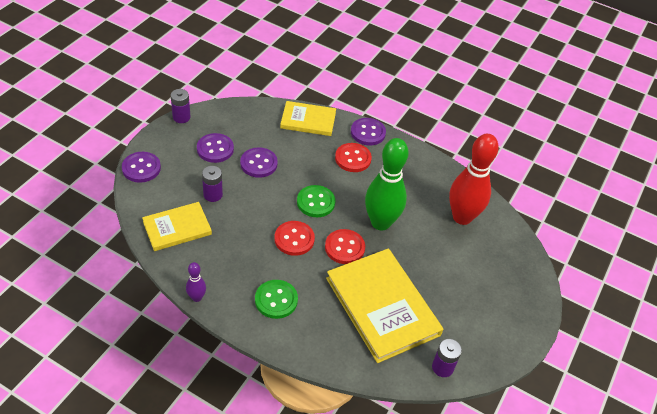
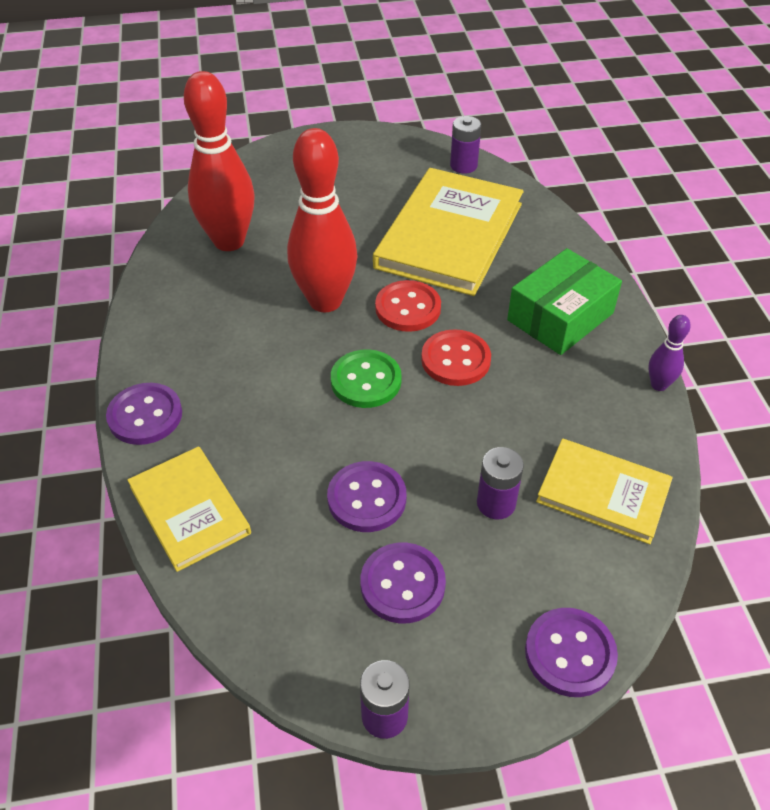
camera: 125 degrees left, 0 degrees up
(276, 300) = (560, 317): green button -> green box
(353, 158) = (228, 397): red button -> none
(380, 223) = (325, 301): green bowling pin -> red bowling pin

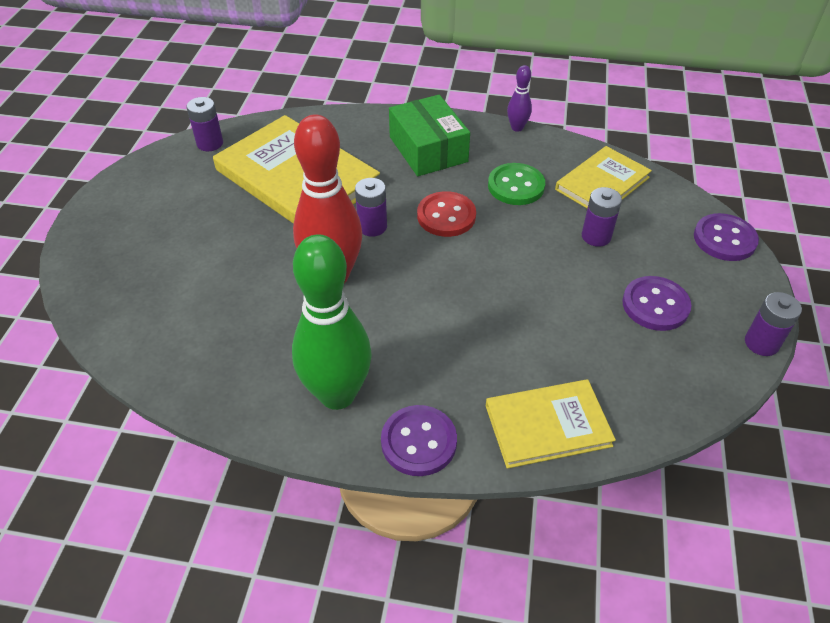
camera: 70 degrees left, 0 degrees up
(183, 347) = (337, 394): none -> green bowling pin
(229, 241) = (199, 327): red bowling pin -> none
(366, 381) = (445, 274): green button -> green button (516, 186)
(367, 498) = (570, 305): purple button -> none
(408, 308) = (372, 226): red button -> purple battery

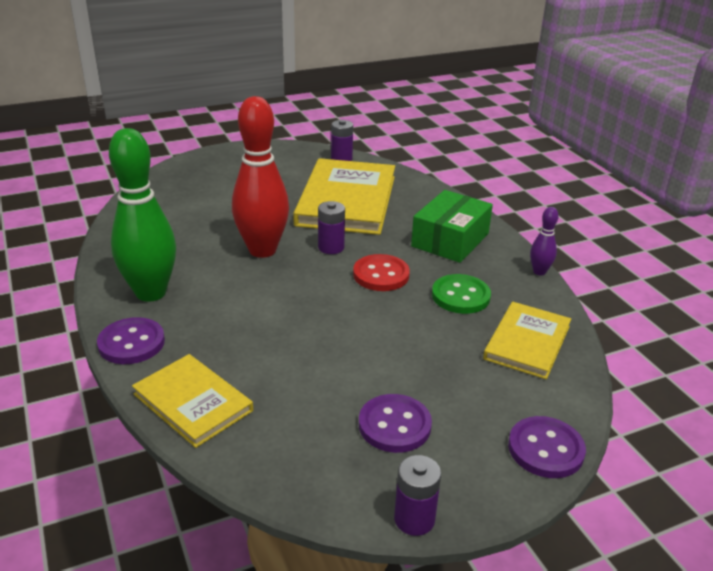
camera: 55 degrees right, 15 degrees down
(596, 236) = (448, 361): purple battery -> none
(602, 183) = (527, 342): yellow book -> yellow book turned 75 degrees counterclockwise

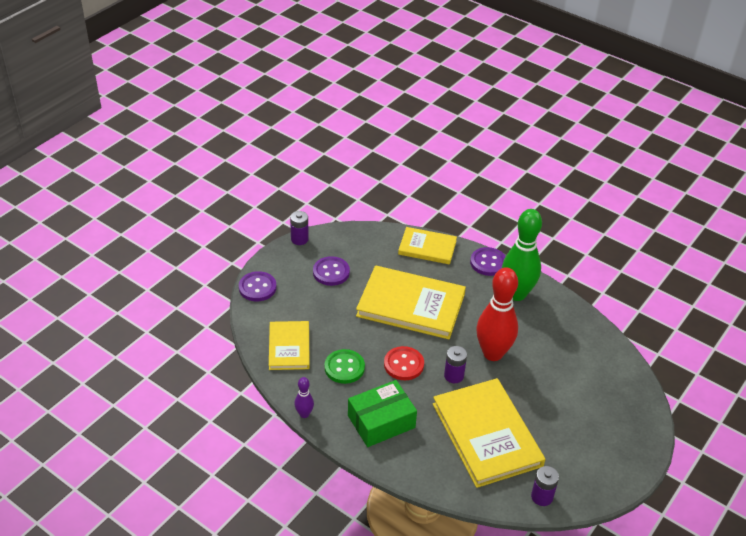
camera: 150 degrees right, 10 degrees up
(308, 331) = (411, 305): none -> yellow book
(450, 240) = (381, 421): green box -> green box turned 60 degrees clockwise

